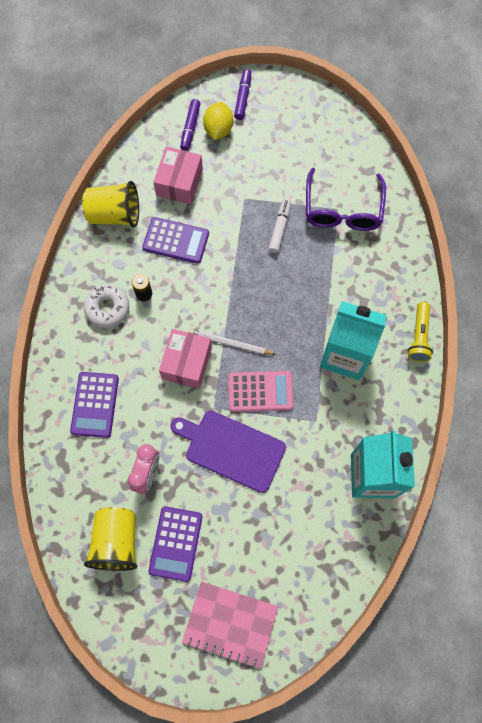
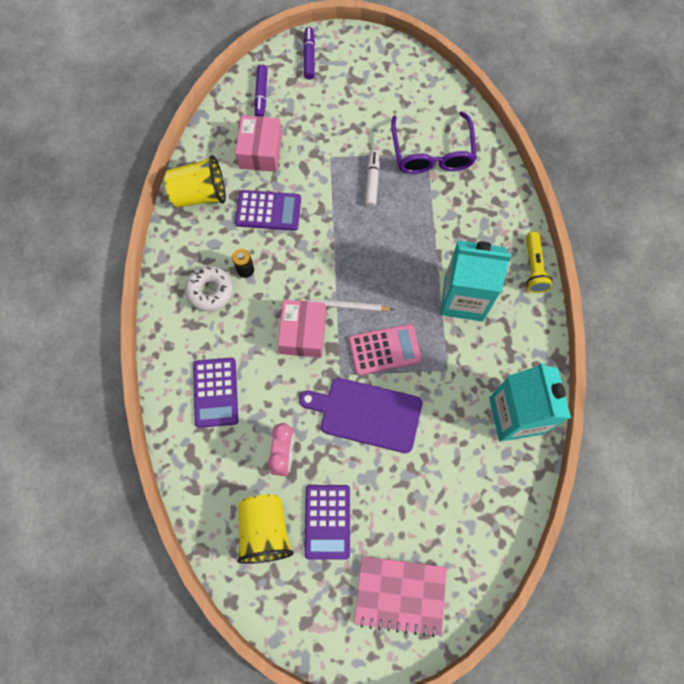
camera: 10 degrees left, 0 degrees up
(218, 129) = (290, 92): yellow lemon -> none

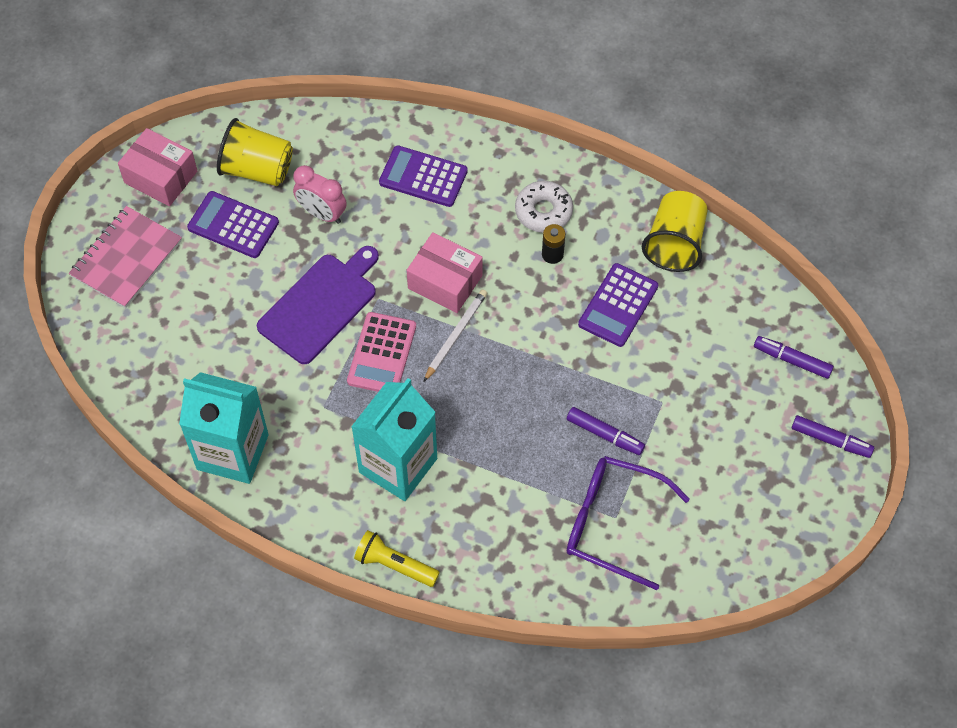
camera: 115 degrees right, 10 degrees down
(260, 151) = (706, 328): pink box -> pink box (161, 177)
(372, 181) = (605, 434): white marker -> purple marker

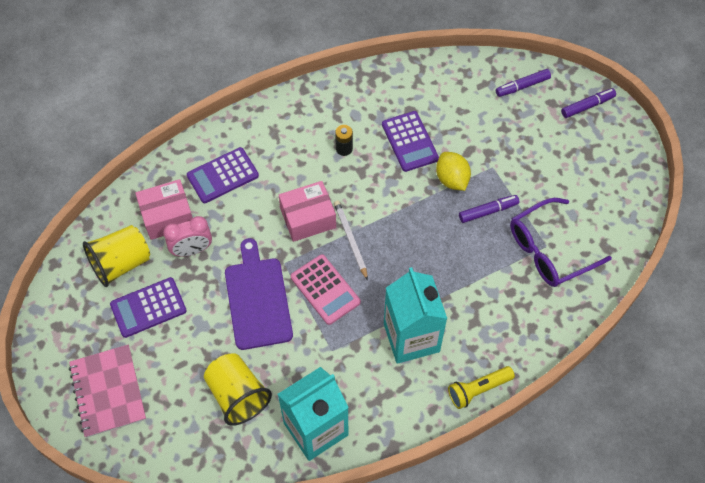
camera: 50 degrees left, 0 degrees up
(161, 177) = (66, 325): pink box -> pink box (167, 216)
(543, 211) = (310, 132): white donut -> none
(610, 375) = (452, 179): none -> yellow lemon
(674, 244) = (396, 84): yellow cup -> yellow cup (237, 395)

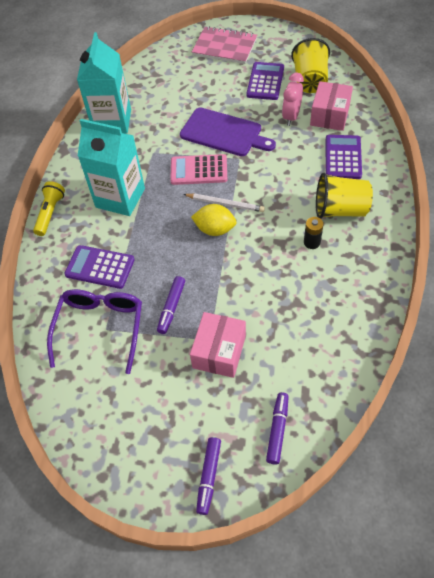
camera: 130 degrees right, 5 degrees down
(237, 395) = (168, 97): yellow cup -> yellow cup (340, 210)
(308, 218) = (265, 188): pink box -> pink box (219, 351)
(409, 141) = (284, 292): purple calculator -> purple calculator (100, 267)
(452, 179) = (222, 300): yellow lemon -> yellow lemon (215, 229)

